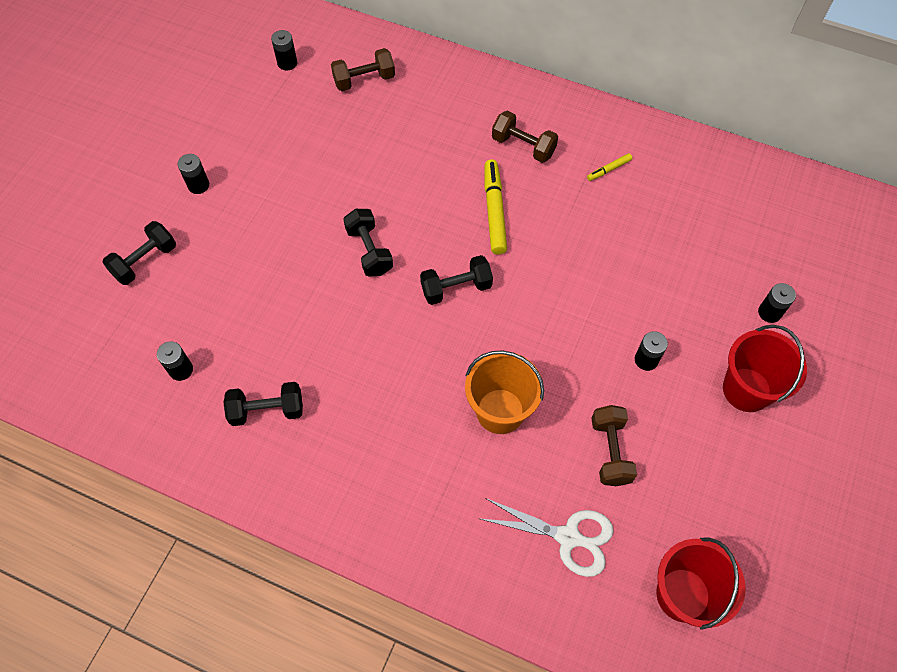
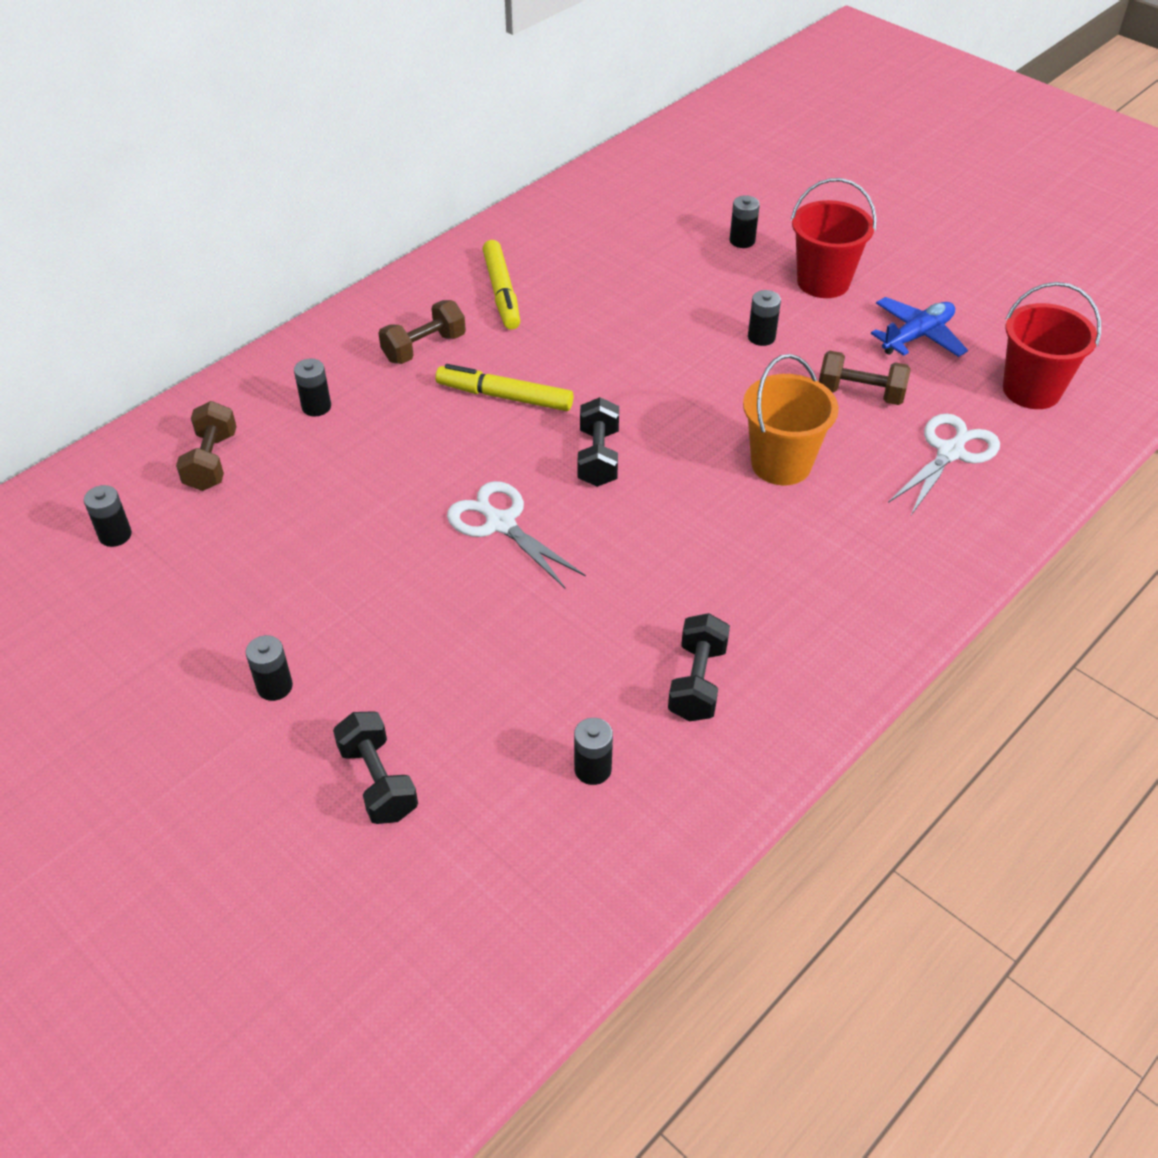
camera: 70 degrees left, 15 degrees down
(369, 251) = (500, 523): black dumbbell -> white scissors
(436, 111) = (316, 407): none -> black battery
(609, 170) = (501, 292): yellow marker -> yellow marker, size x2.00
(710, 482) = (917, 336): none -> blue plane

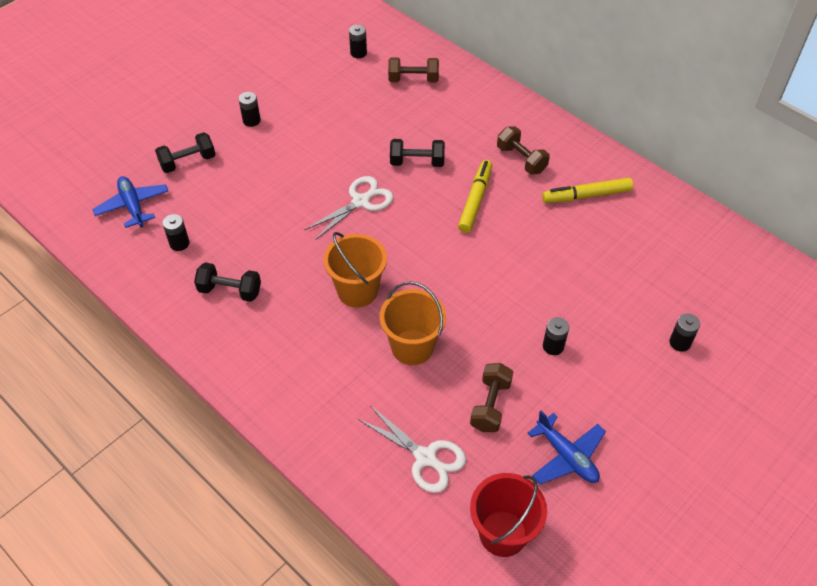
camera: 90 degrees right, 5 degrees up
(316, 407) = (461, 116): black battery -> none
(494, 863) = (133, 206): none -> blue plane
(598, 458) = (418, 247): black dumbbell -> black dumbbell (417, 162)
(686, 523) = (357, 291): none -> orange bucket
(823, 282) = (631, 395): red bucket -> none

